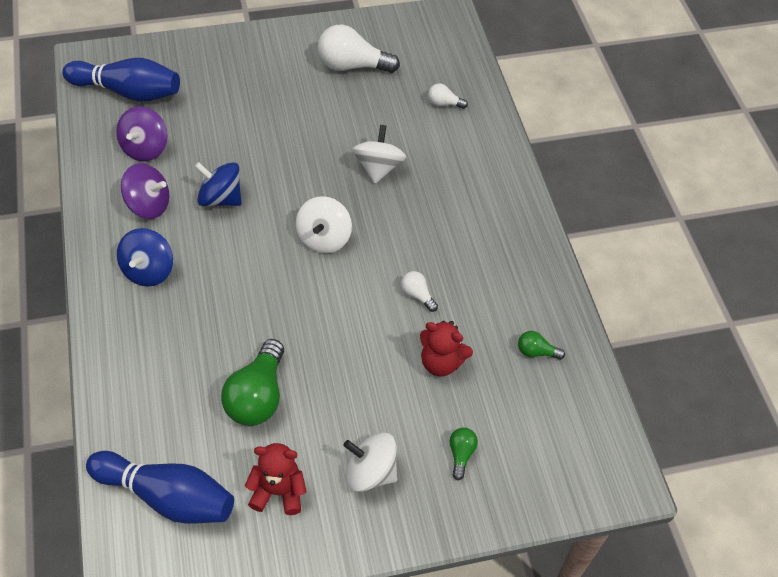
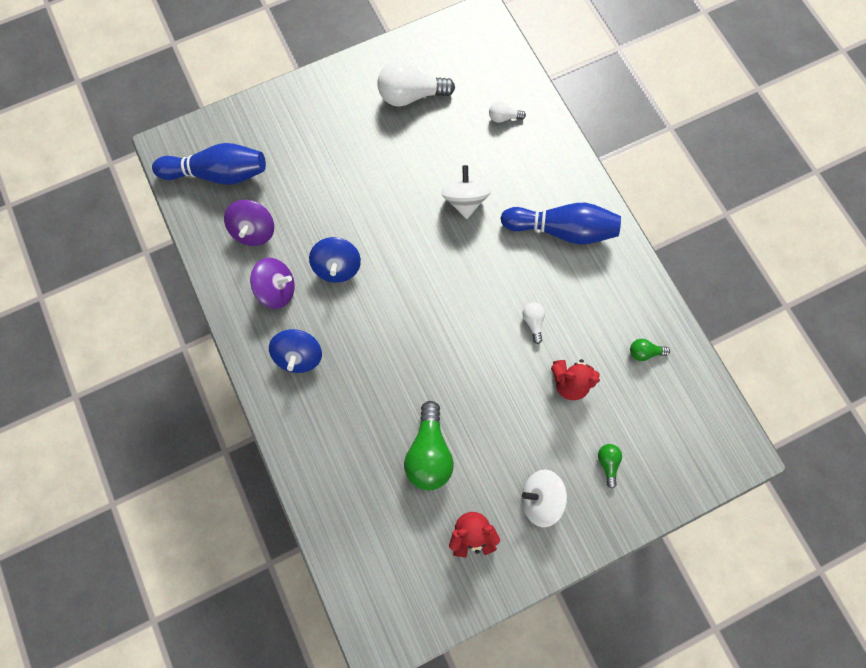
camera: 10 degrees left, 20 degrees up
(167, 497) = (385, 562): blue bowling pin -> blue bowling pin (561, 230)
(220, 198) = (337, 267): blue spinning top -> blue spinning top turned 105 degrees counterclockwise
(324, 238) = (439, 285): white spinning top -> none
(417, 295) = (533, 322): white light bulb -> white light bulb turned 45 degrees clockwise

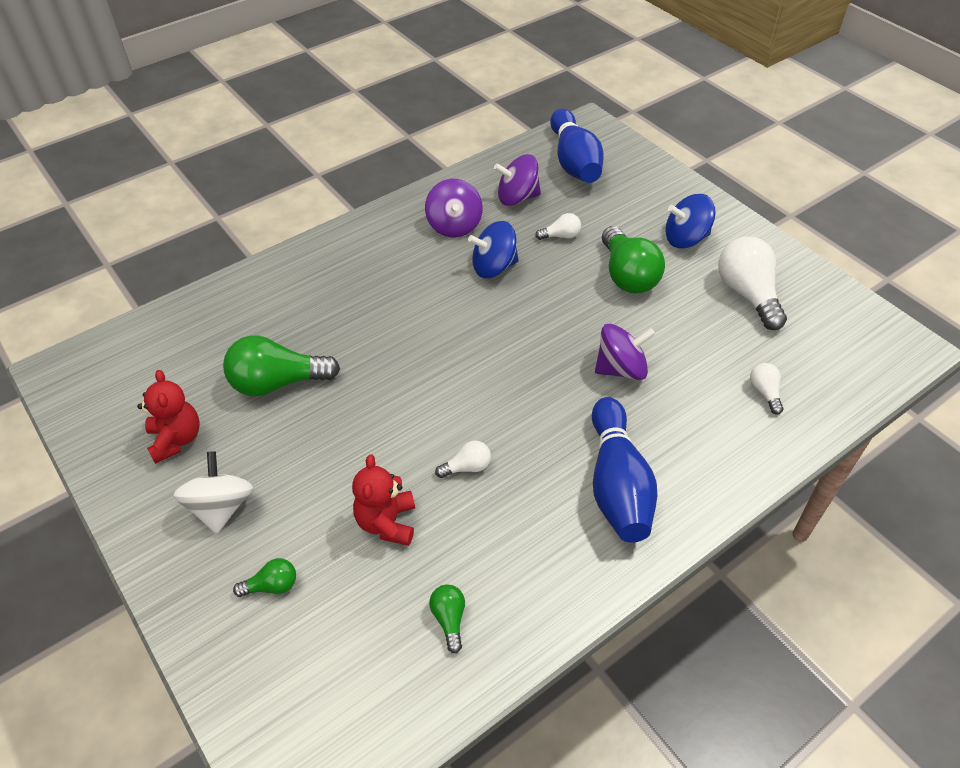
camera: 80 degrees right, 25 degrees down
(299, 355) = (381, 255): blue spinning top -> blue spinning top (686, 239)
(313, 207) = (561, 236): none -> white light bulb
(371, 170) = (627, 275): none -> green light bulb
(465, 201) = (621, 369): white spinning top -> purple spinning top

